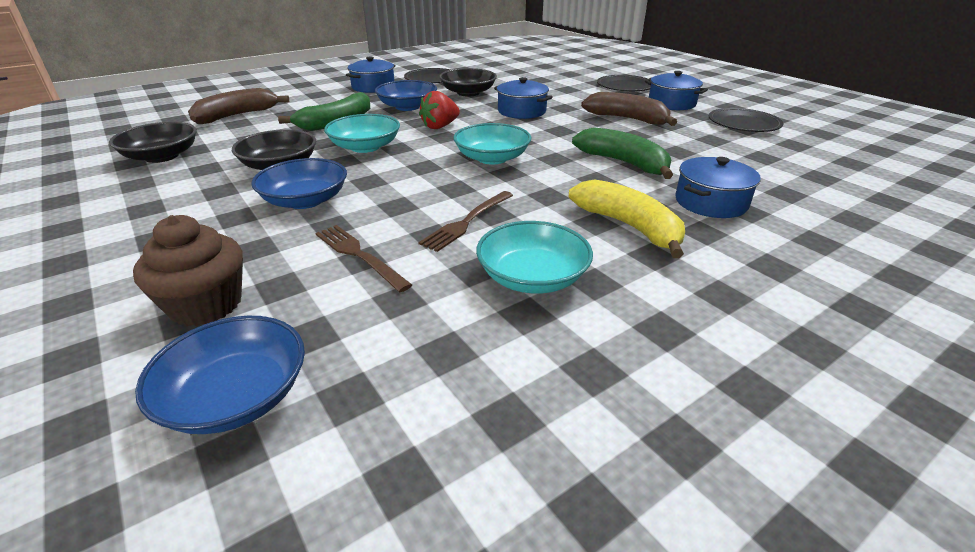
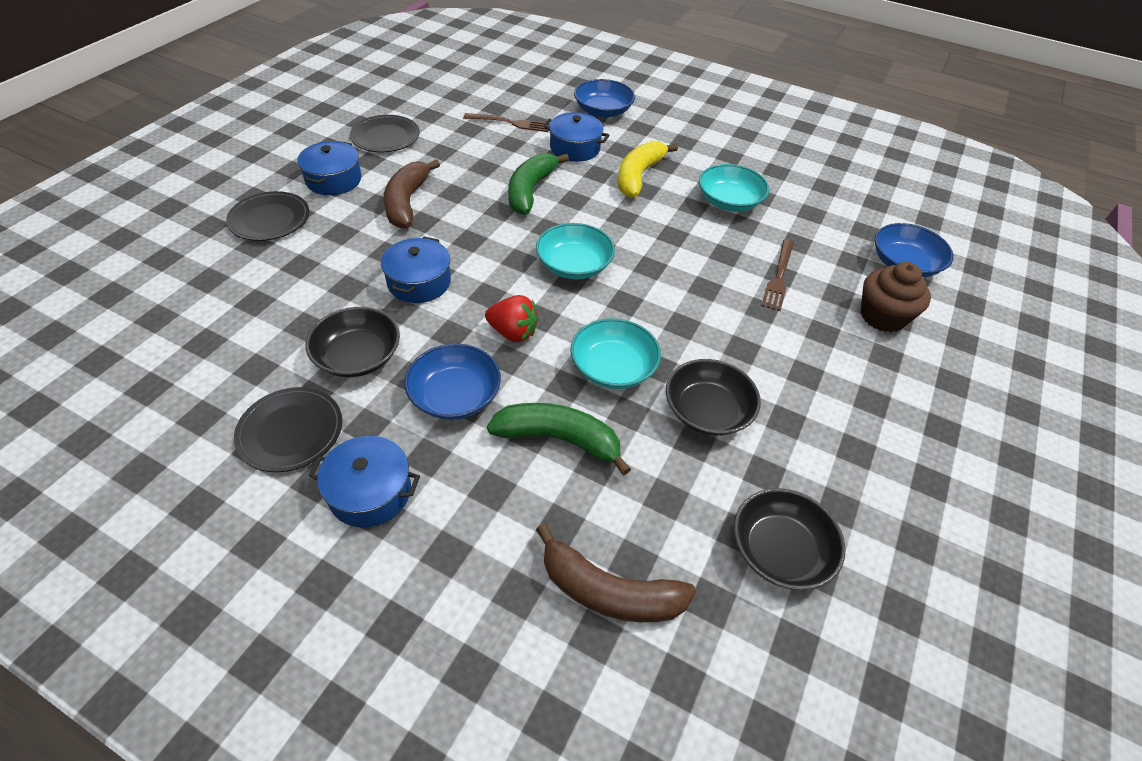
camera: 120 degrees left, 15 degrees up
(305, 200) = (746, 347): blue bowl -> blue bowl (603, 111)
(467, 222) = (695, 244): brown fork -> brown fork (510, 123)

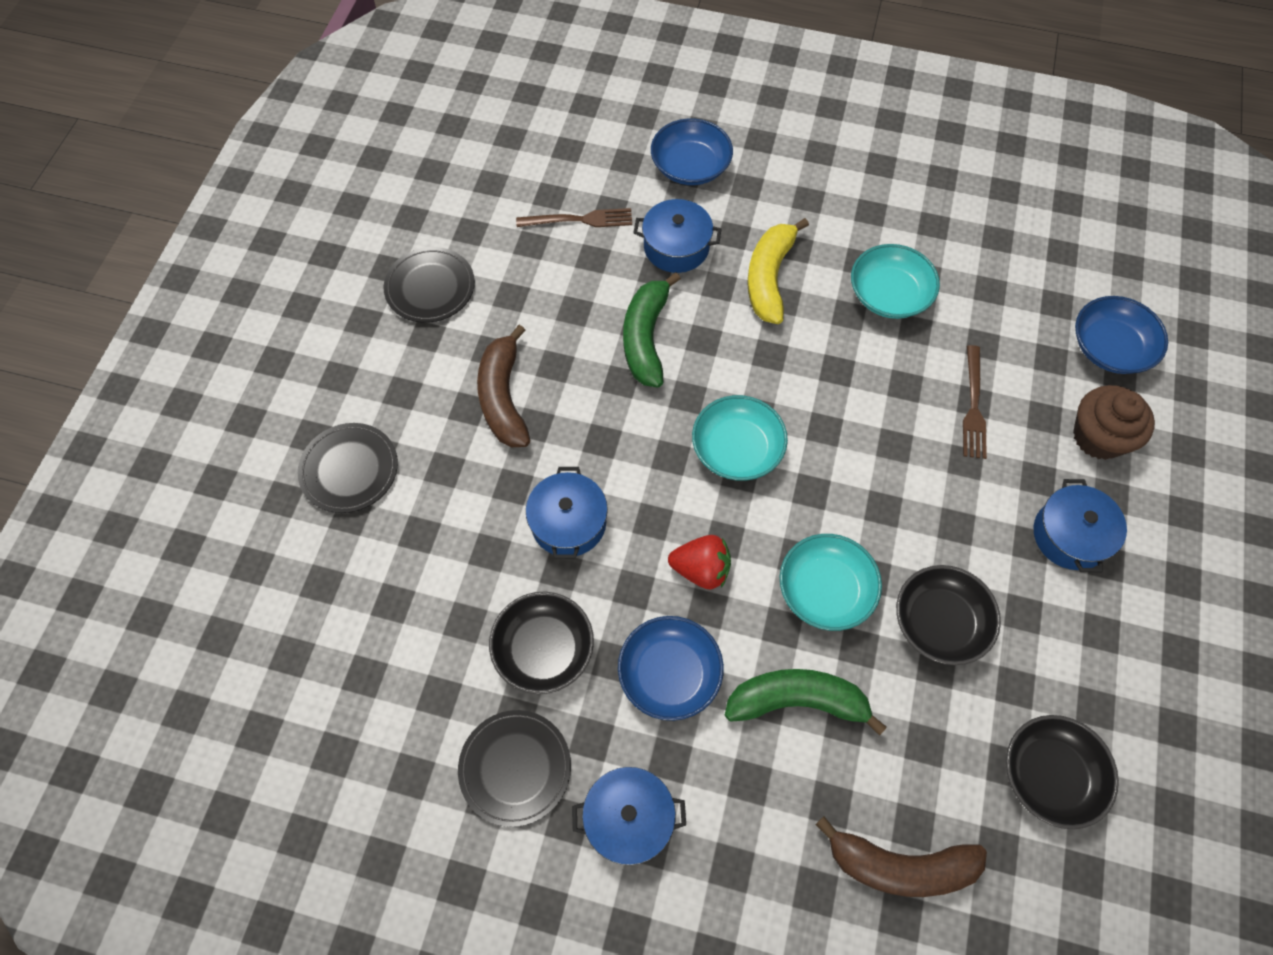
camera: 10 degrees left, 15 degrees up
(333, 180) = (397, 382): blue pot -> blue pot (1070, 535)

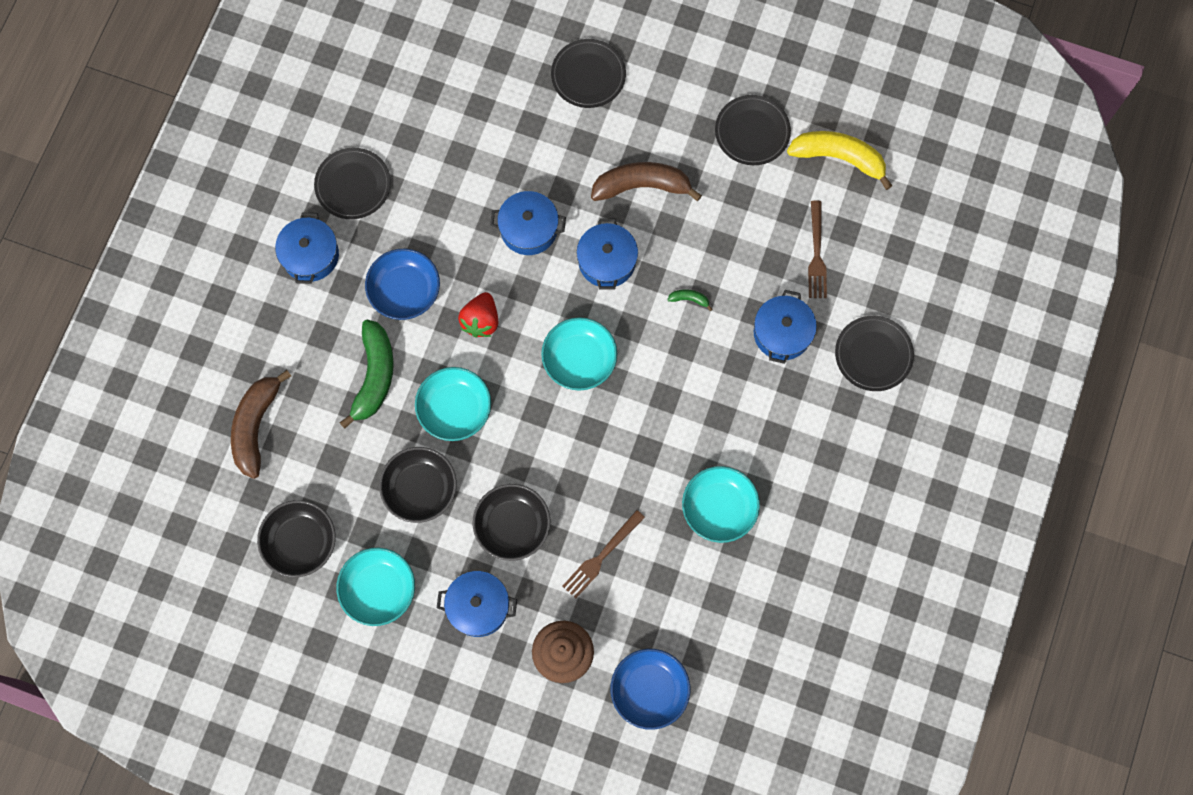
camera: 95 degrees right, 10 degrees up
(544, 649) = (433, 207): black bowl -> black bowl (512, 526)
(605, 428) = (607, 261): none -> blue pot
(646, 338) = (689, 299): green banana -> green banana, size x0.41
(690, 166) = (873, 354): blue bowl -> black plate
(769, 278) = (743, 408): yellow banana -> yellow banana (838, 158)
(973, 406) = (601, 556): brown fork -> brown fork turned 60 degrees counterclockwise
(1083, 660) = (378, 589): none -> turquoise bowl

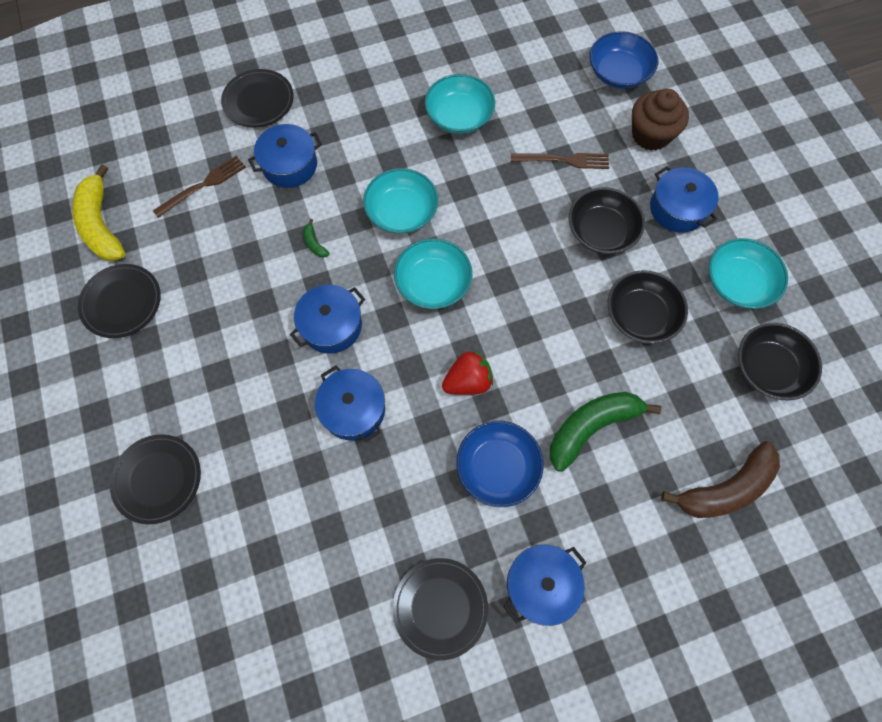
camera: 130 degrees left, 5 degrees down
(454, 409) = (557, 341): turquoise bowl -> turquoise bowl (402, 212)
(641, 186) = (240, 350): brown banana -> none

